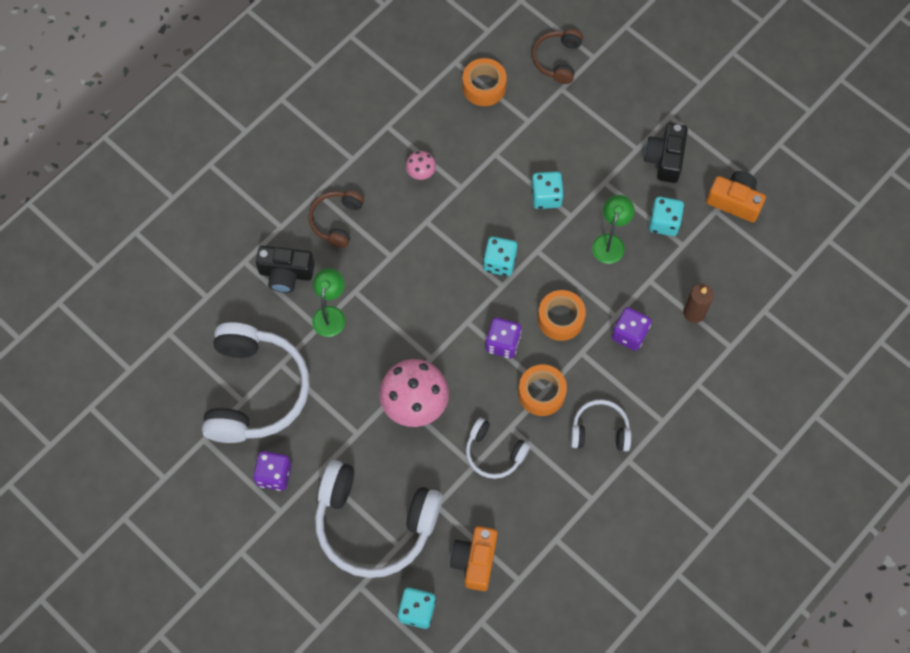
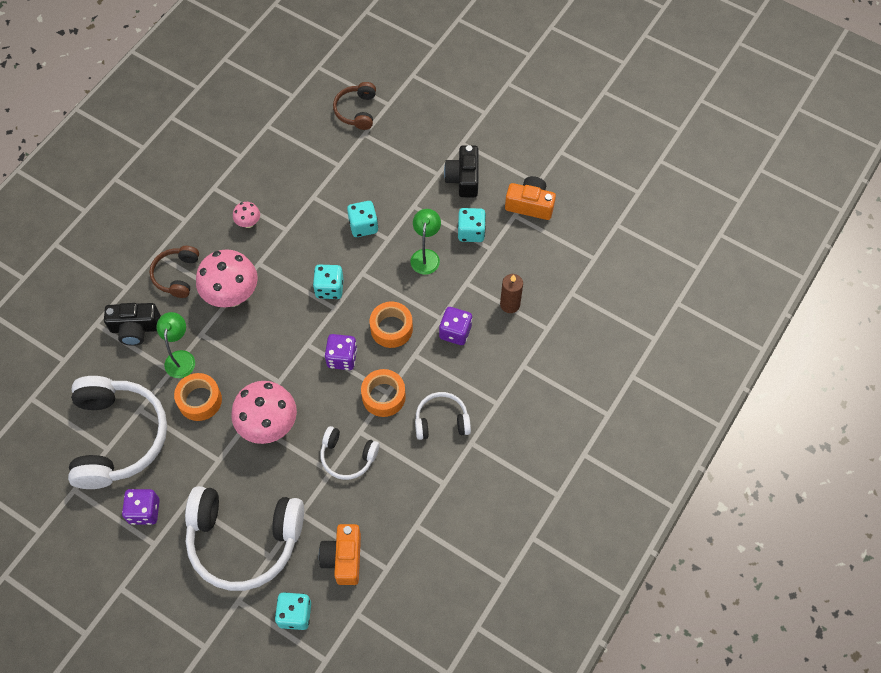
camera: 10 degrees left, 5 degrees down
(393, 253) = (232, 295): none -> pink mushroom
(484, 87) = (295, 142): orange tape -> orange tape (200, 400)

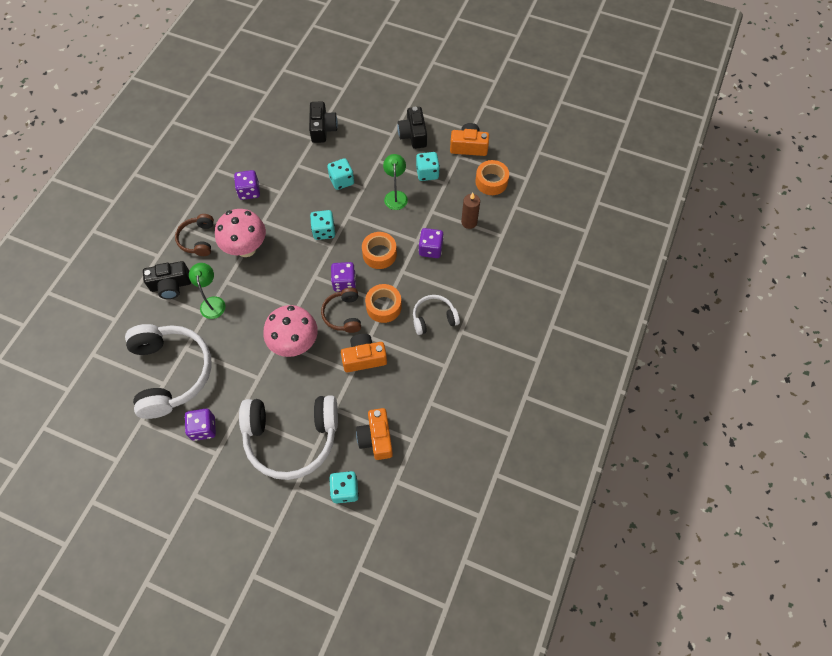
camera: 10 degrees left, 0 degrees up
(200, 400) = (234, 333): orange tape -> orange tape (491, 182)
(248, 223) = (249, 191): pink mushroom -> purple dice
(347, 457) = (364, 358): white headphones -> orange camera
(352, 154) = (322, 129): none -> black camera
(357, 111) = (319, 97): brown headphones -> brown headphones (343, 314)

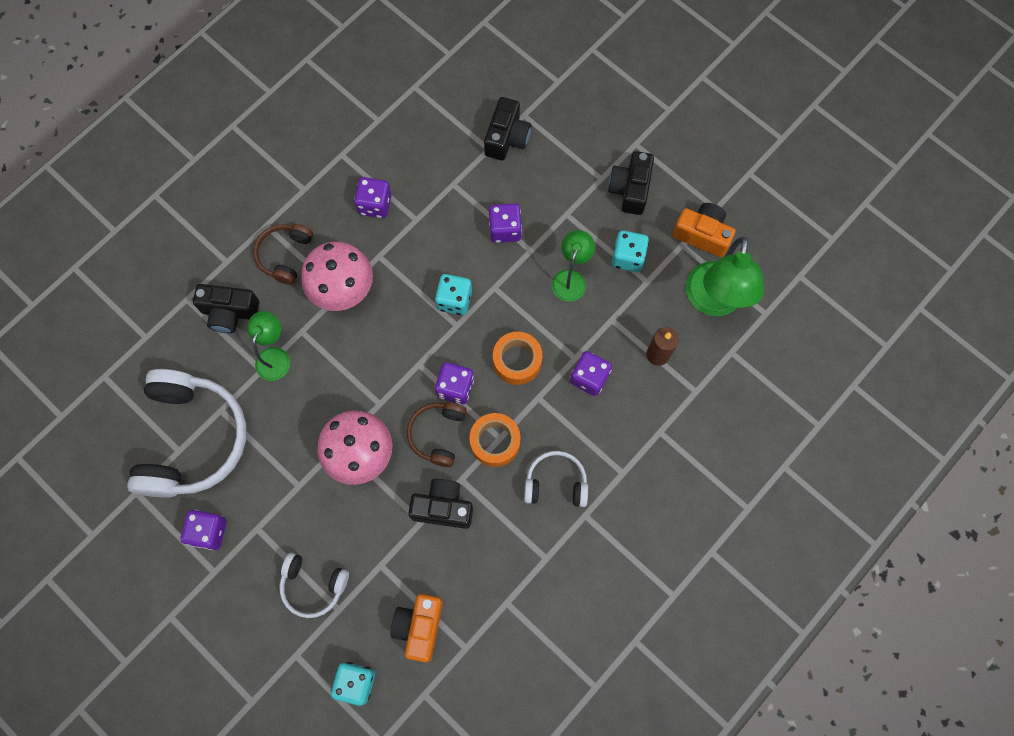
camera: 20 degrees right, 10 degrees up
(291, 438) = (313, 585): white headphones -> white headphones, size x0.51
(341, 181) = (505, 229): turquoise dice -> purple dice
(364, 358) = (443, 507): orange camera -> black camera
(491, 182) = (713, 301): orange tape -> green lamp

